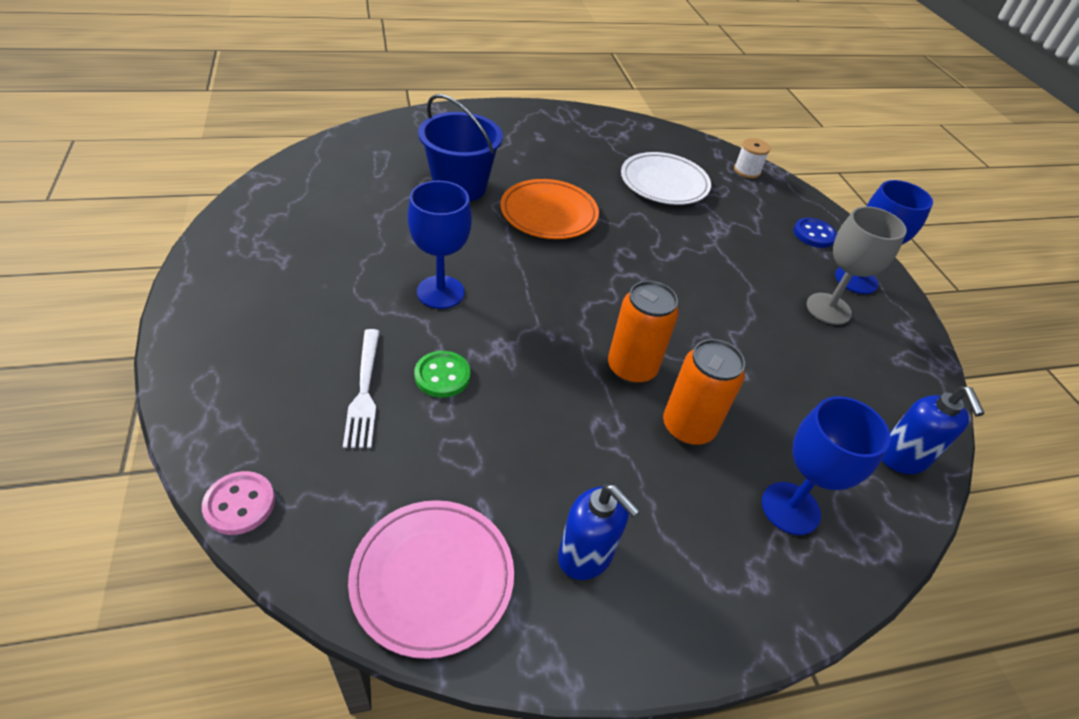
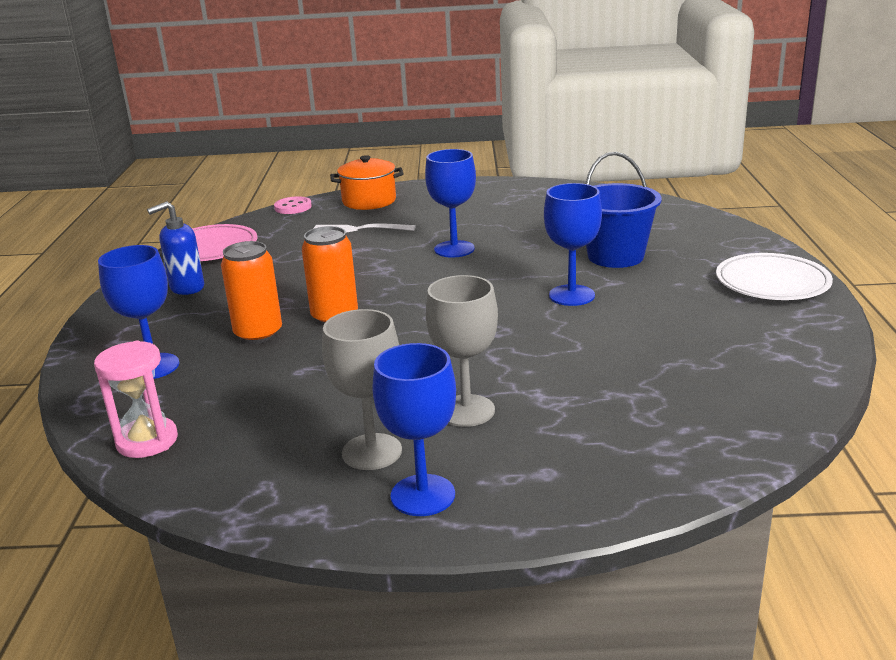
camera: 110 degrees right, 20 degrees down
(237, 399) = (369, 201): none -> orange pot
(442, 376) = (361, 250): green button -> none
(549, 214) = (571, 295): orange plate -> blue goblet
(664, 183) = (653, 372): white plate -> white plate (772, 283)
(747, 171) = (713, 453): white spool -> none
(753, 266) = (466, 411): none -> grey goblet
(814, 234) = (534, 482): blue button -> none
(902, 458) = (147, 441): blue soap dispenser -> pink hourglass

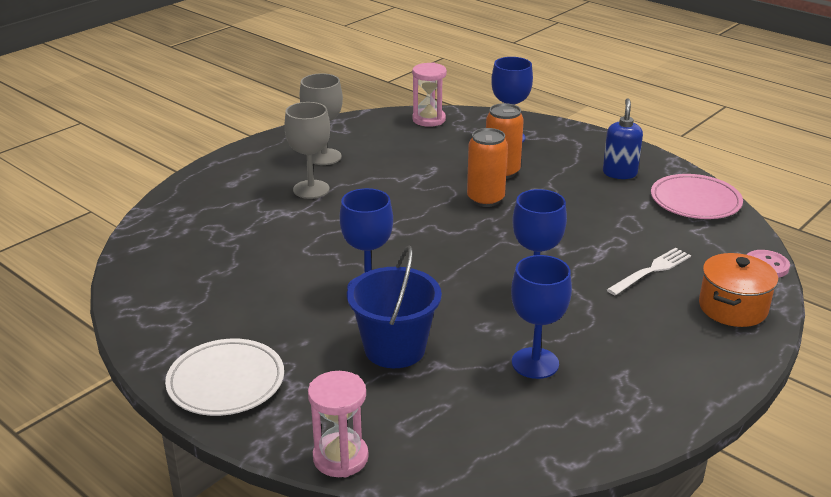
camera: 130 degrees right, 5 degrees up
(423, 495) = (273, 154): blue goblet -> blue goblet (535, 363)
(730, 227) = (340, 457): none -> pink hourglass

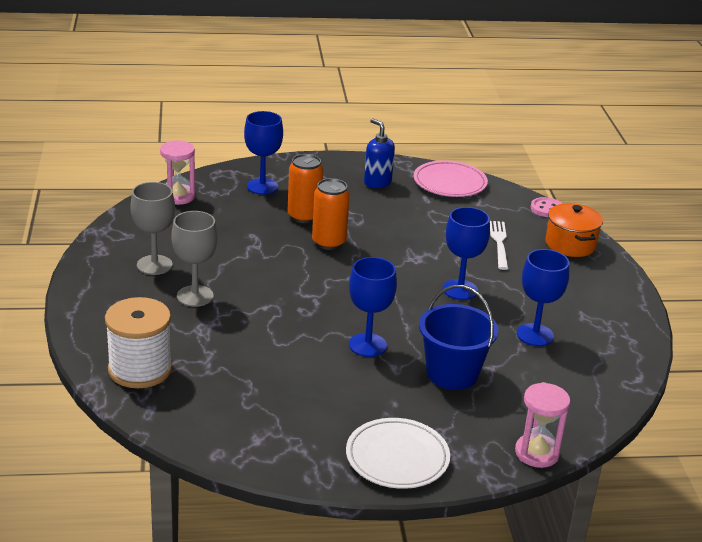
camera: 50 degrees left, 0 degrees up
(185, 218) = (140, 369): none -> white spool

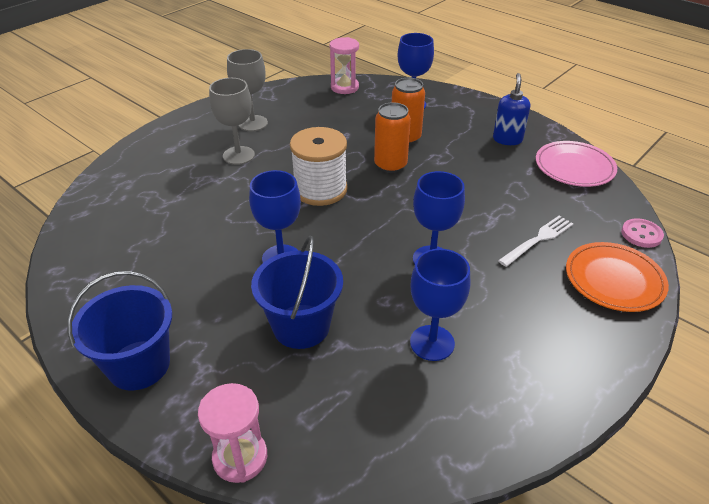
camera: 50 degrees right, 10 degrees up
(140, 369) = (125, 184): white spool -> white spool (320, 189)
(397, 458) = (139, 365): white plate -> blue bucket
(570, 244) = (614, 280): orange pot -> orange plate

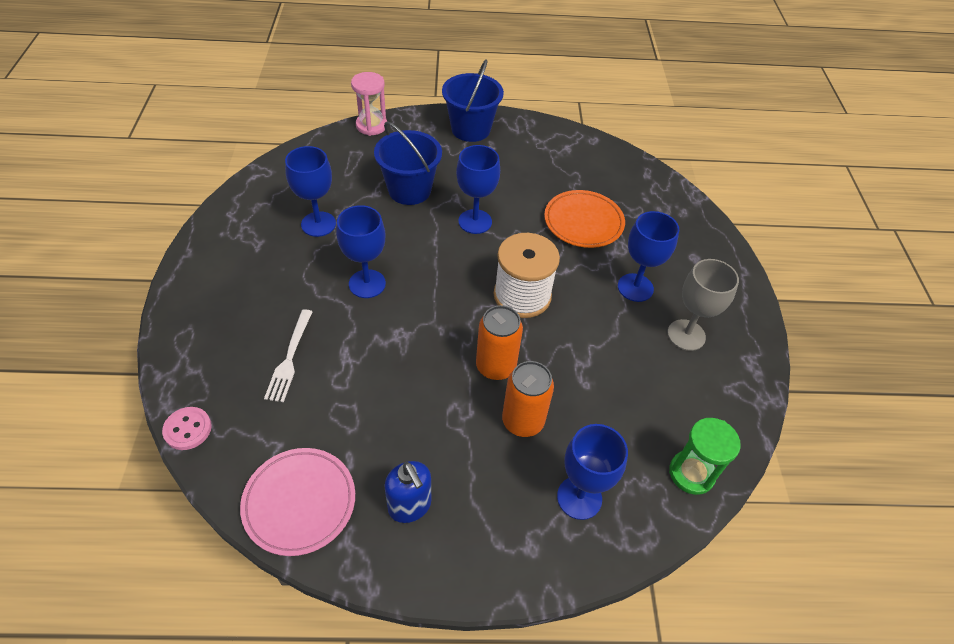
camera: 135 degrees right, 10 degrees up
(238, 155) = (635, 287): grey goblet -> blue goblet
(344, 87) = (691, 473): pink hourglass -> green hourglass
(614, 280) = (202, 352): orange plate -> orange plate (583, 222)

